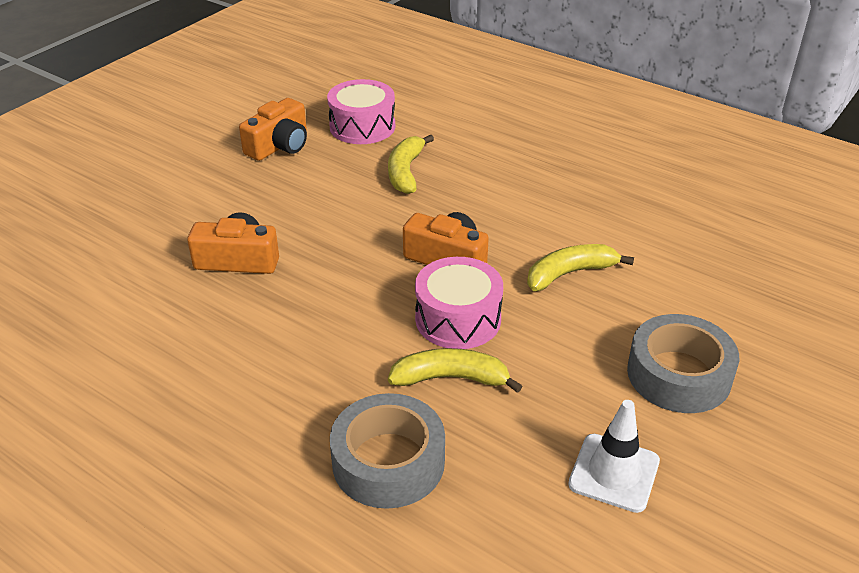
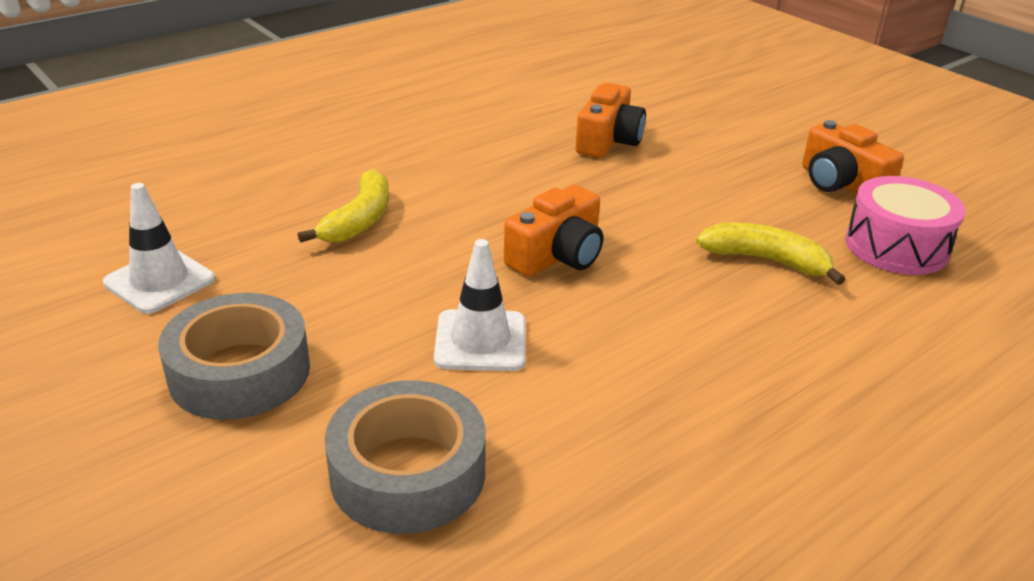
camera: 105 degrees right, 5 degrees down
(388, 461) = (287, 174): grey tape -> grey tape (408, 472)
(458, 319) = (444, 241): pink drum -> none
(569, 273) = (480, 341): yellow banana -> white traffic cone

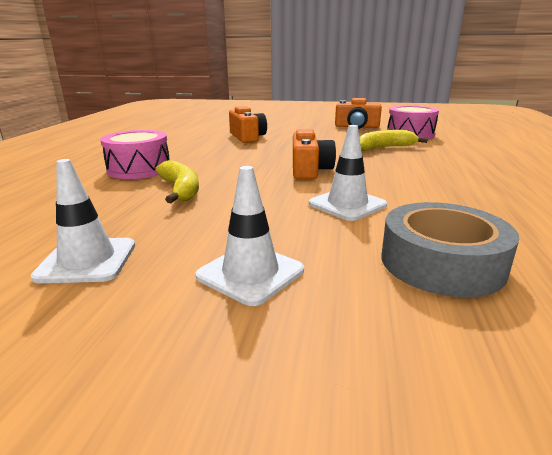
camera: 40 degrees left, 10 degrees down
(240, 372) = (250, 273): grey tape -> white traffic cone
(375, 158) = (139, 169): none -> pink drum

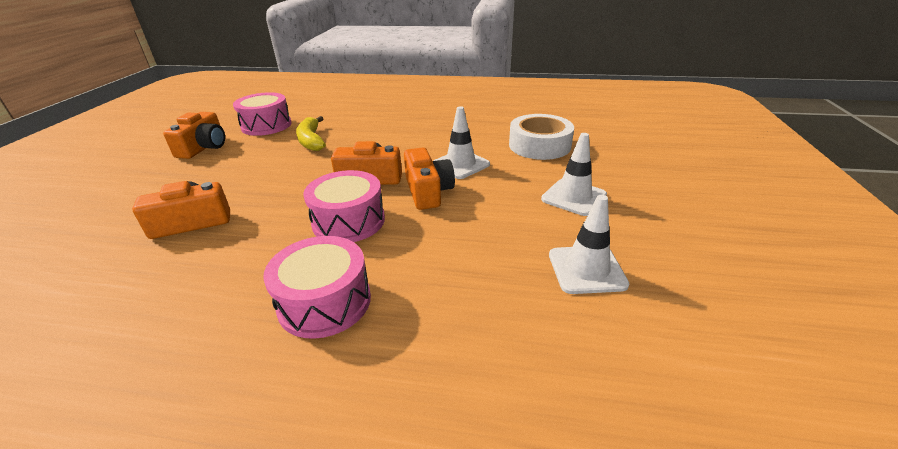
camera: 90 degrees left, 10 degrees up
(181, 190) = (420, 248): yellow banana -> none
(233, 168) = (348, 221): none -> pink drum
(280, 190) = (428, 191): none -> orange camera
(441, 262) = (539, 145): grey tape -> white tape

